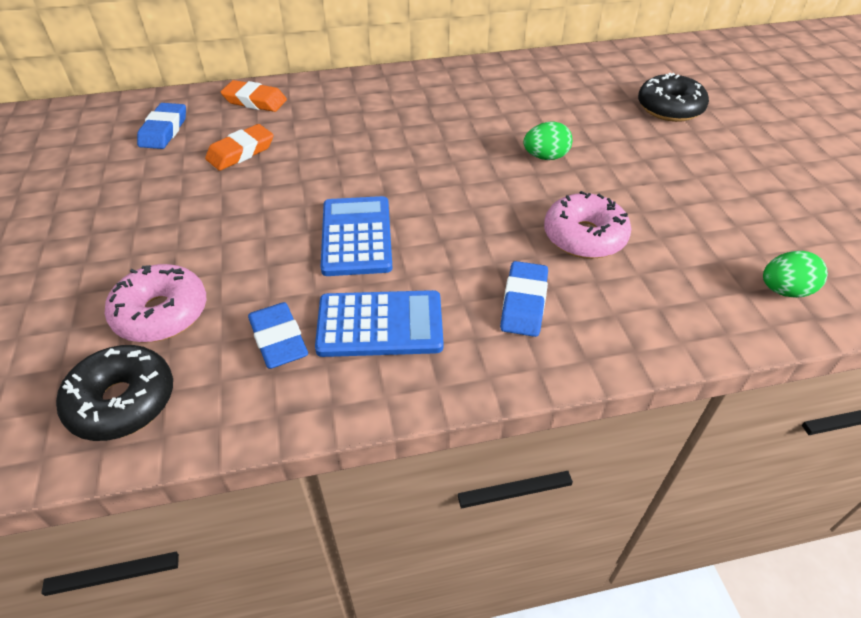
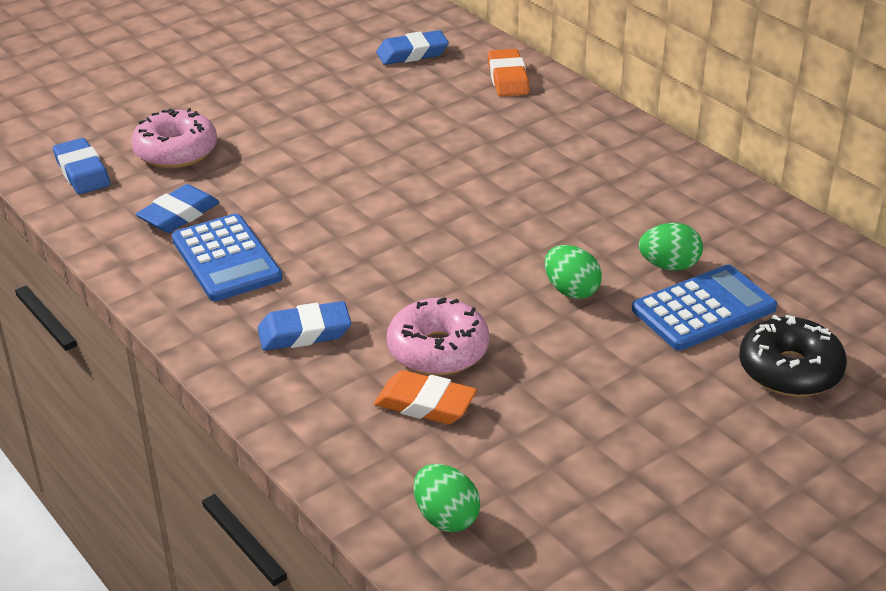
camera: 65 degrees right, 10 degrees down
(122, 402) = (82, 172): black donut -> blue eraser
(241, 152) = (413, 104): orange eraser -> orange eraser (425, 404)
(356, 236) = (334, 209): blue calculator -> blue calculator (703, 309)
(541, 113) = (669, 266): none -> green egg

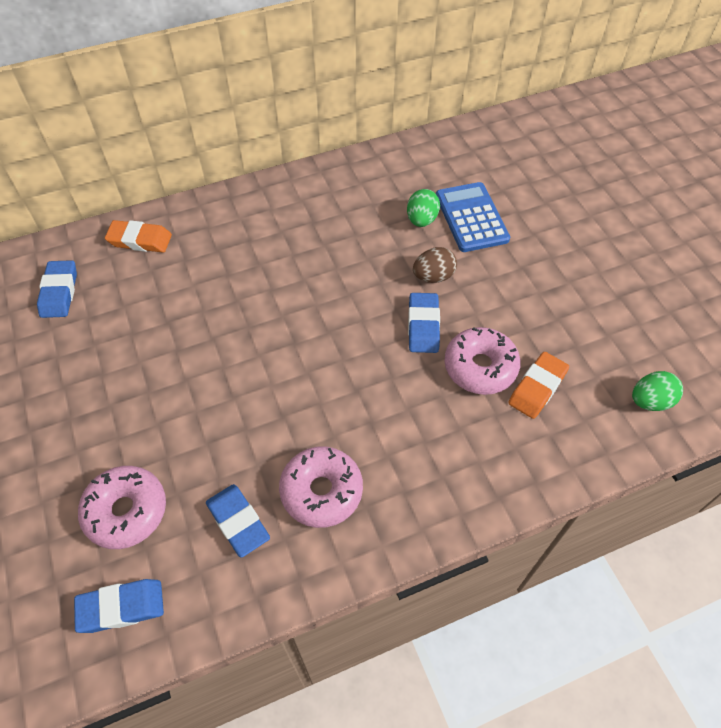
camera: 75 degrees left, 20 degrees up
(226, 259) = (321, 491): blue calculator -> pink donut
(304, 332) = (439, 449): blue eraser -> blue eraser (423, 326)
(571, 290) = (433, 276): green egg -> brown egg
(790, 370) = (538, 199): black donut -> none

